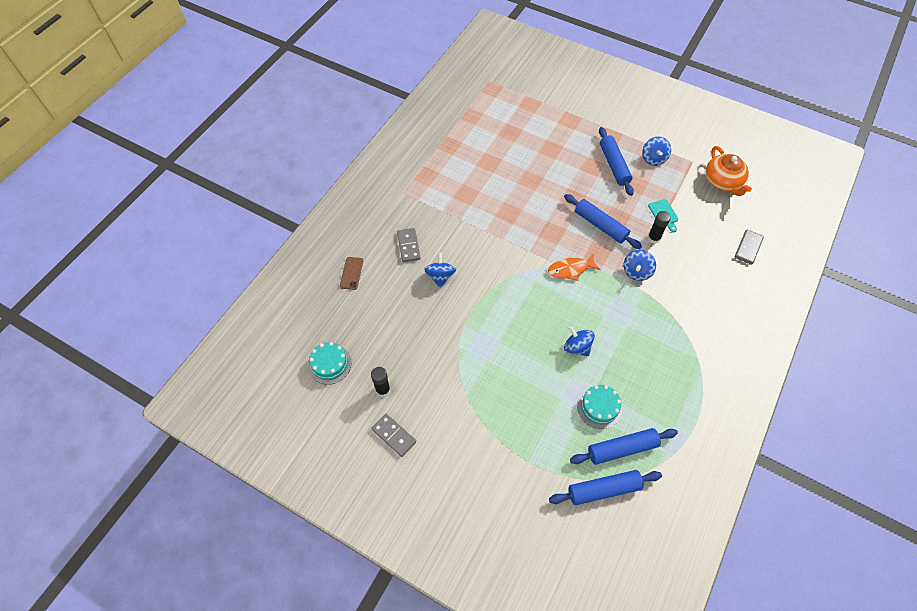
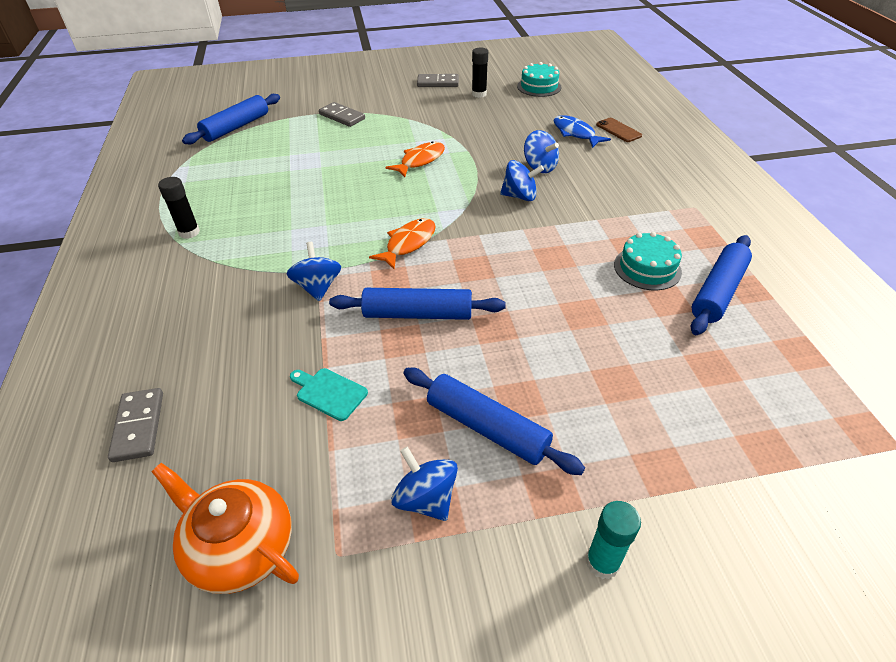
camera: 140 degrees right, 15 degrees down
(380, 290) = (575, 133): none -> blue fish
(408, 246) = (606, 171): grey domino -> grey domino (342, 117)
(503, 336) = (420, 161): none -> orange fish
(577, 347) = (335, 188): blue spinning top -> blue spinning top (520, 196)
(599, 407) = (276, 163): turquoise cake -> turquoise cake (647, 268)
(614, 114) = (602, 562): none -> turquoise glue stick
(622, 449) = (234, 151): blue rolling pin -> blue rolling pin (717, 292)
(653, 238) = (321, 344): black glue stick -> black glue stick (189, 232)

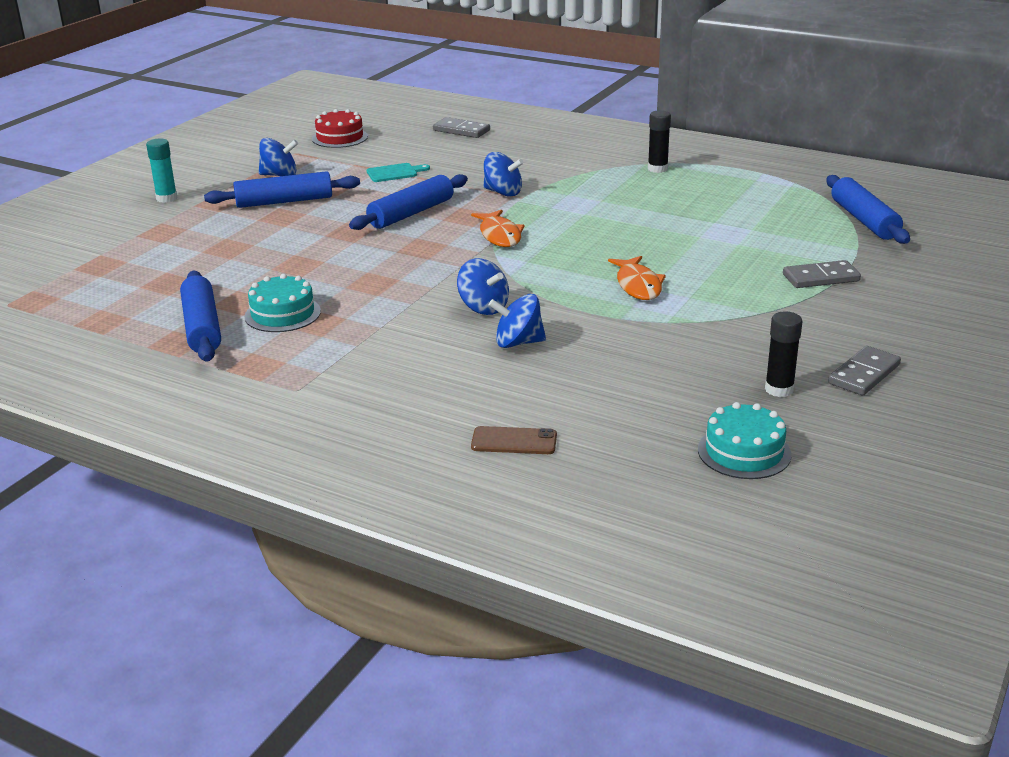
camera: 130 degrees right, 15 degrees down
(240, 547) = (340, 137): orange teapot -> red cake
(520, 196) = (483, 307): blue spinning top -> blue spinning top turned 90 degrees counterclockwise
(575, 133) = (556, 404): blue fish -> none

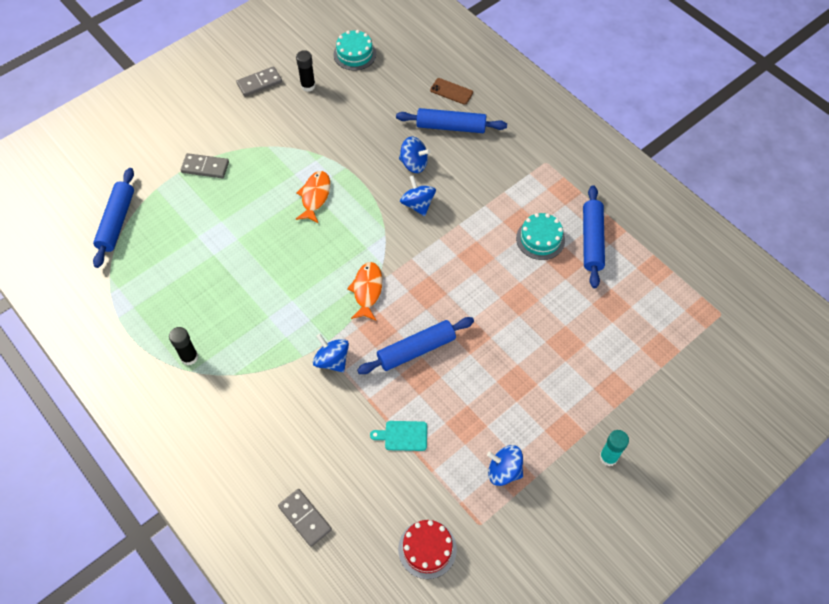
camera: 160 degrees left, 30 degrees up
(284, 201) = (510, 411): blue rolling pin -> blue rolling pin (451, 126)

